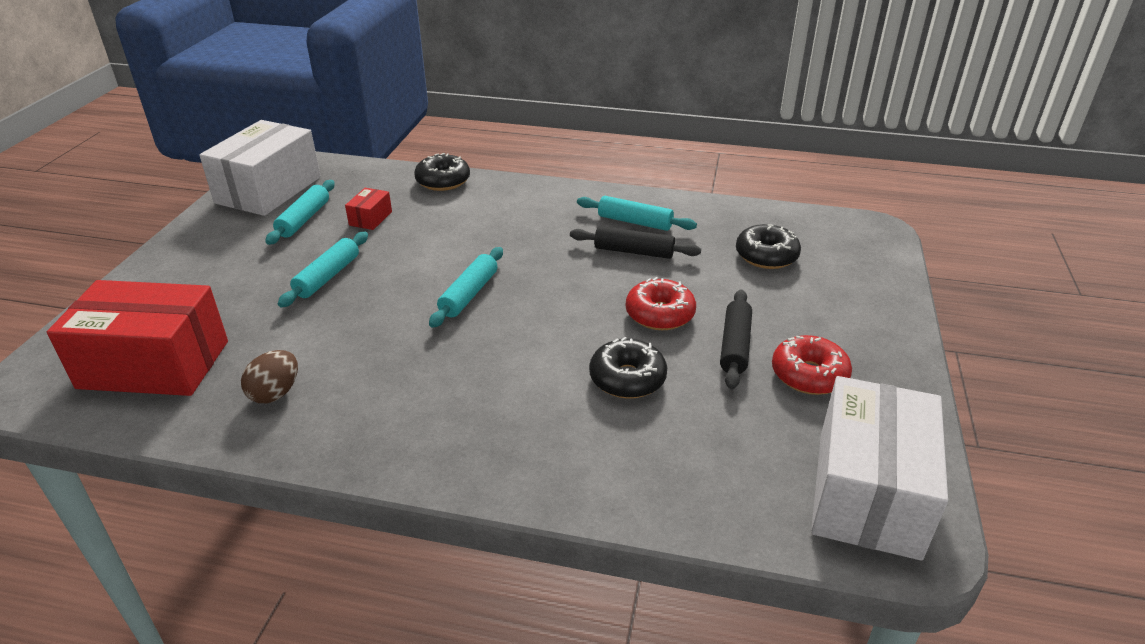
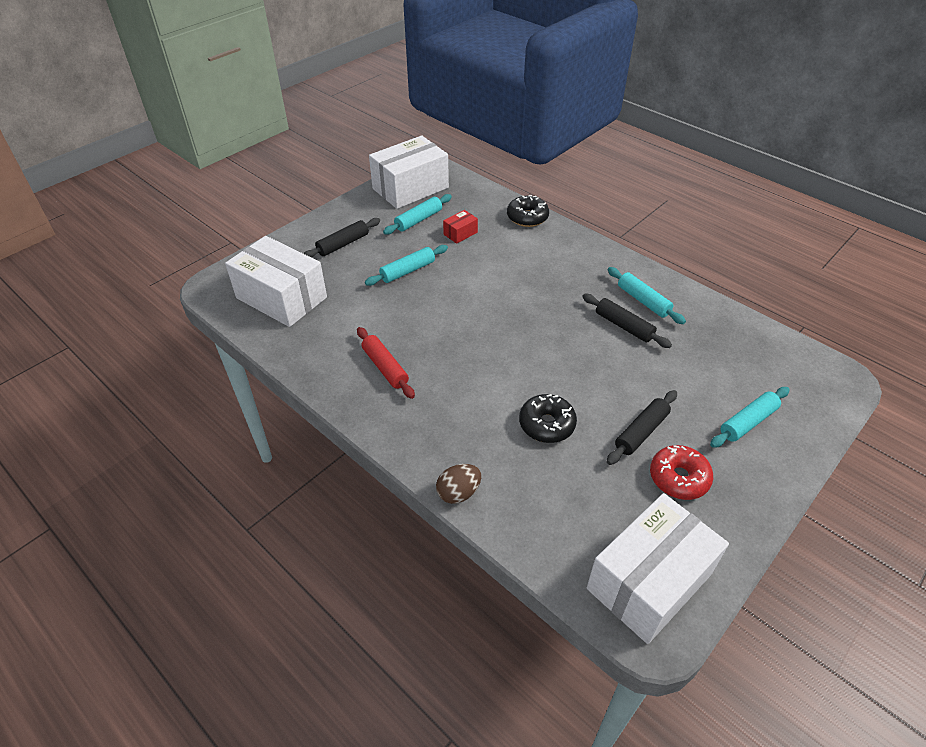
camera: 30 degrees right, 10 degrees up
(154, 364) = (281, 298): red box -> white box
(211, 274) = (343, 244): none -> black rolling pin
(275, 393) = (333, 344): brown egg -> brown egg (458, 493)
(373, 393) = (385, 367): none -> red rolling pin
(469, 294) = (486, 318): turquoise rolling pin -> turquoise rolling pin (747, 422)
(659, 314) = (605, 385): red donut -> none
(766, 256) = (725, 368): black donut -> none

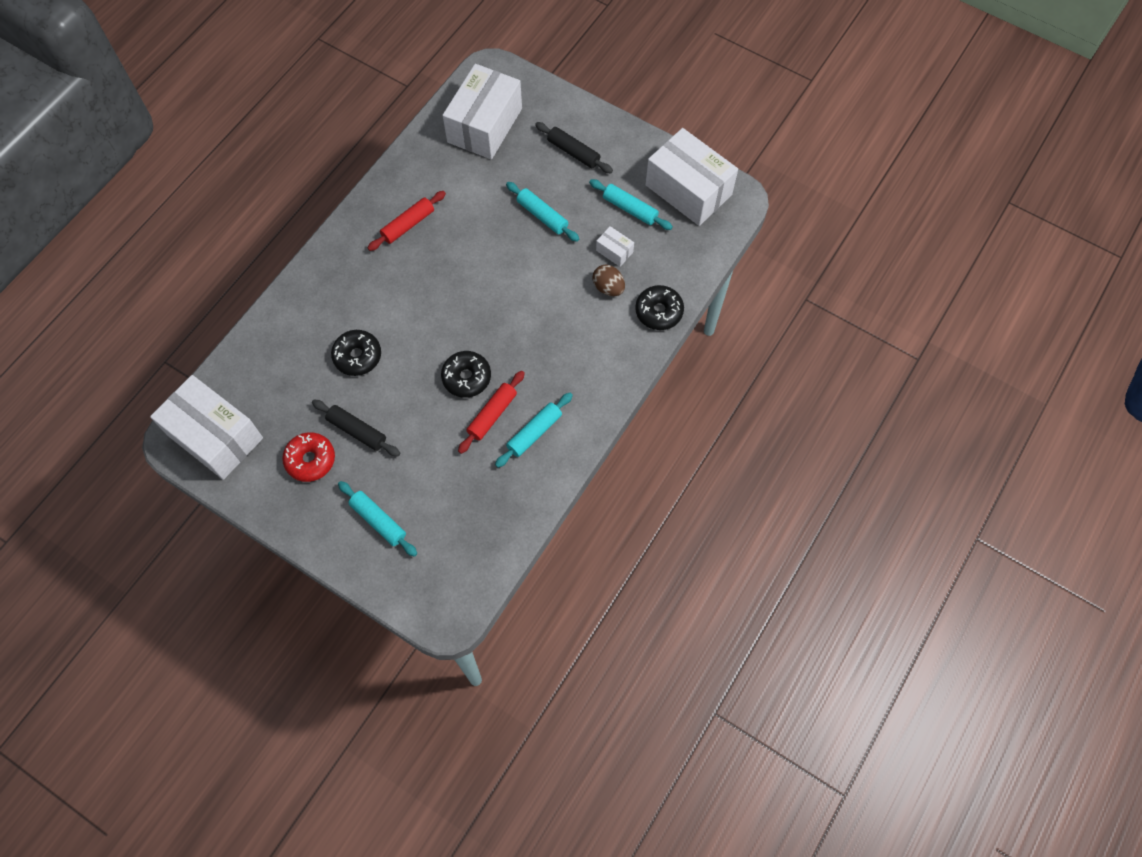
camera: 80 degrees right, 20 degrees up
(458, 493) = (282, 301): brown egg -> brown egg (608, 288)
(460, 233) = (614, 251): red box -> white box
(581, 340) = (466, 377): none -> black donut
(624, 326) = (492, 415): black rolling pin -> red rolling pin

